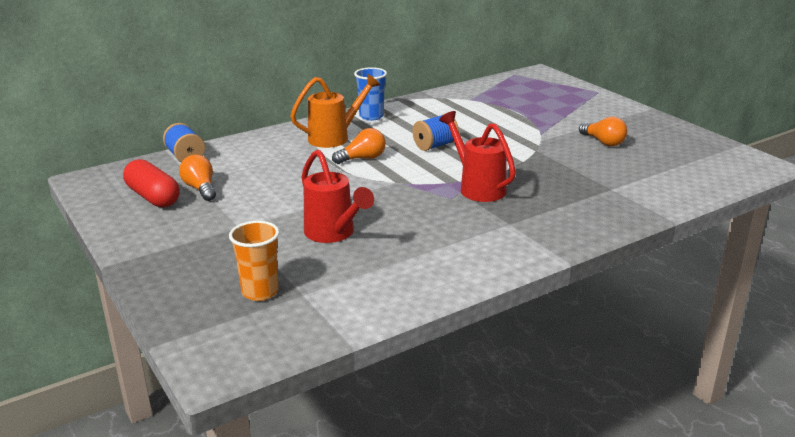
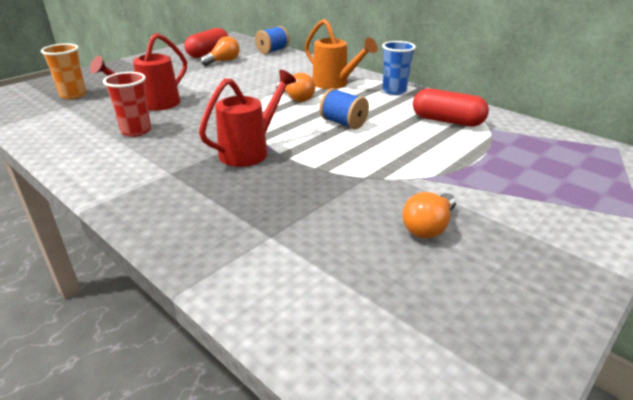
camera: 75 degrees right, 5 degrees up
(408, 242) = (136, 131): none -> red cup
(449, 109) = (447, 121): none -> red capsule

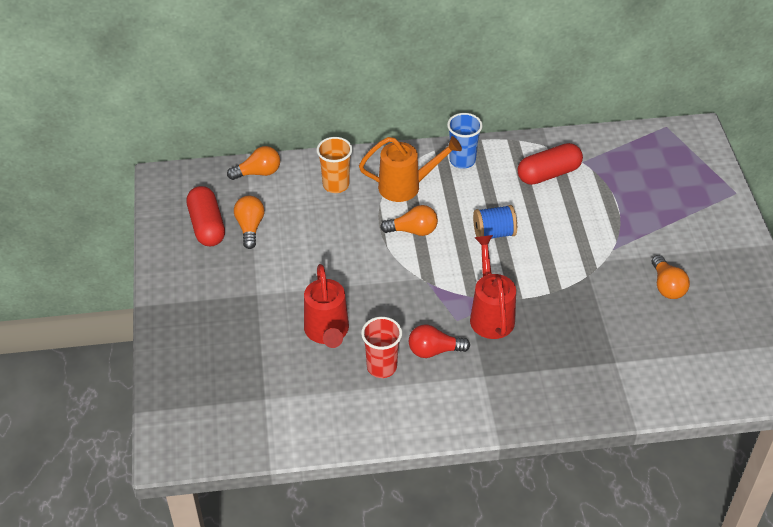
camera: 50 degrees left, 15 degrees up
(73, 95) = (235, 383): orange cup -> orange cup (336, 185)
(177, 143) = (434, 350): none -> red light bulb
(272, 51) = (258, 173): blue spool -> orange light bulb

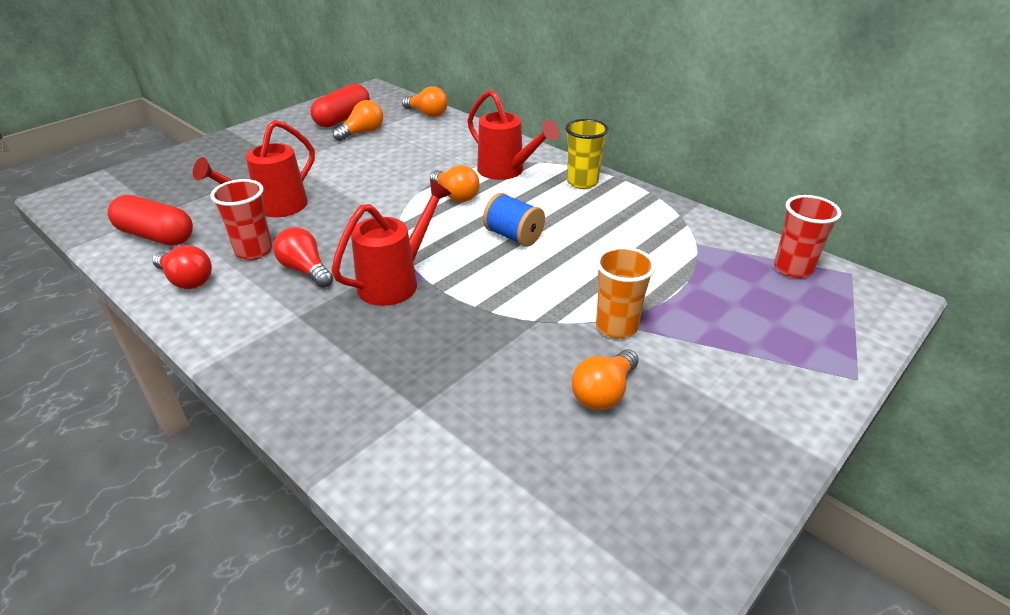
camera: 50 degrees right, 10 degrees down
(336, 185) = (460, 144): orange cup -> orange cup (616, 327)
(387, 415) = (187, 280): none -> red light bulb
(406, 186) = (506, 171): orange watering can -> red watering can
(462, 160) = (582, 182): blue cup -> yellow cup
(548, 173) = (645, 231): red capsule -> red capsule (156, 236)
(642, 144) = (793, 269): none -> red cup

